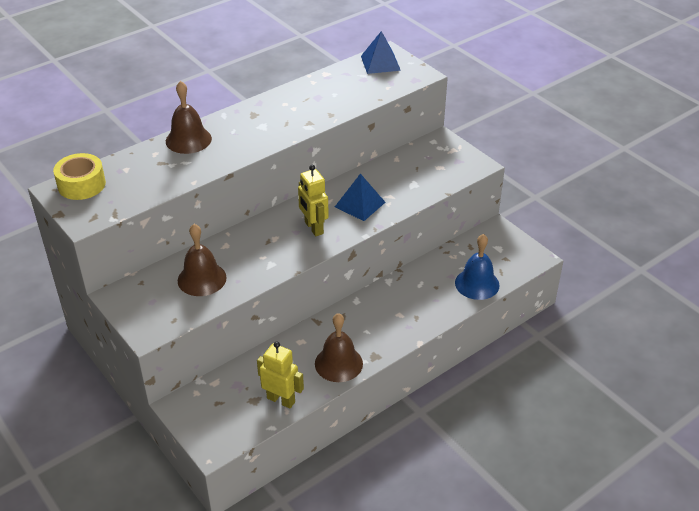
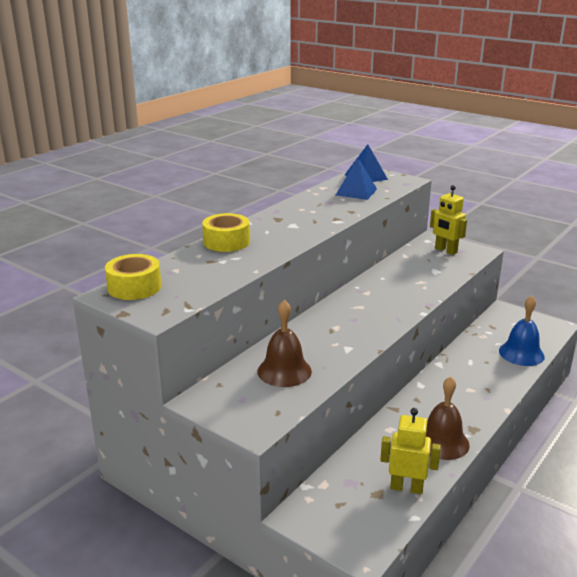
camera: 15 degrees left, 15 degrees down
(188, 140) = (226, 242): brown bell -> yellow tape
(313, 228) = (368, 314): yellow robot -> yellow robot (445, 250)
(360, 204) = (398, 291): blue pyramid -> blue pyramid (356, 192)

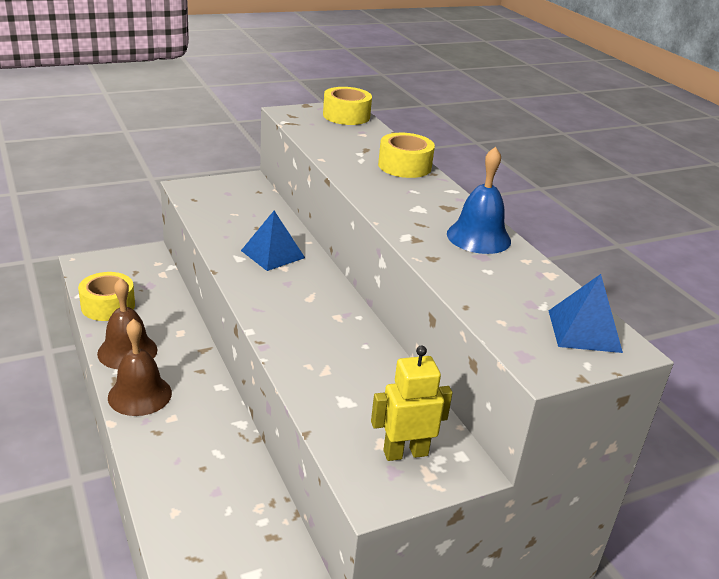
camera: 115 degrees right, 5 degrees up
(284, 371) = (242, 218): brown bell -> brown bell (140, 395)
(356, 192) = (511, 292): blue pyramid -> blue pyramid (273, 254)
(406, 487) = (108, 306): yellow robot -> yellow tape
(521, 353) = (183, 517): blue bell -> blue bell (478, 237)

